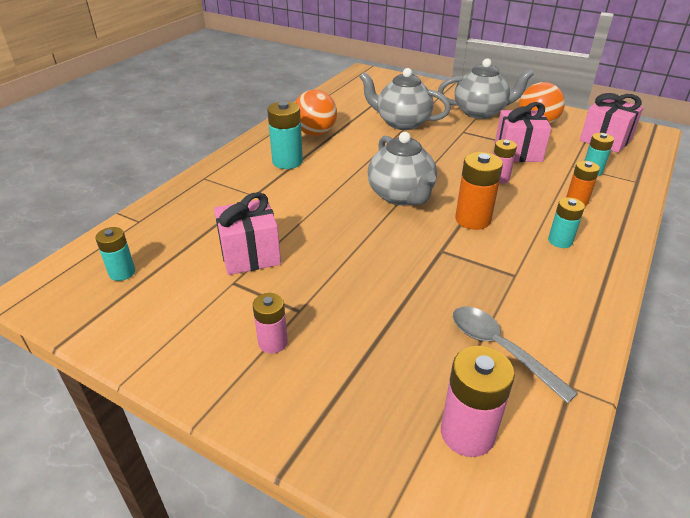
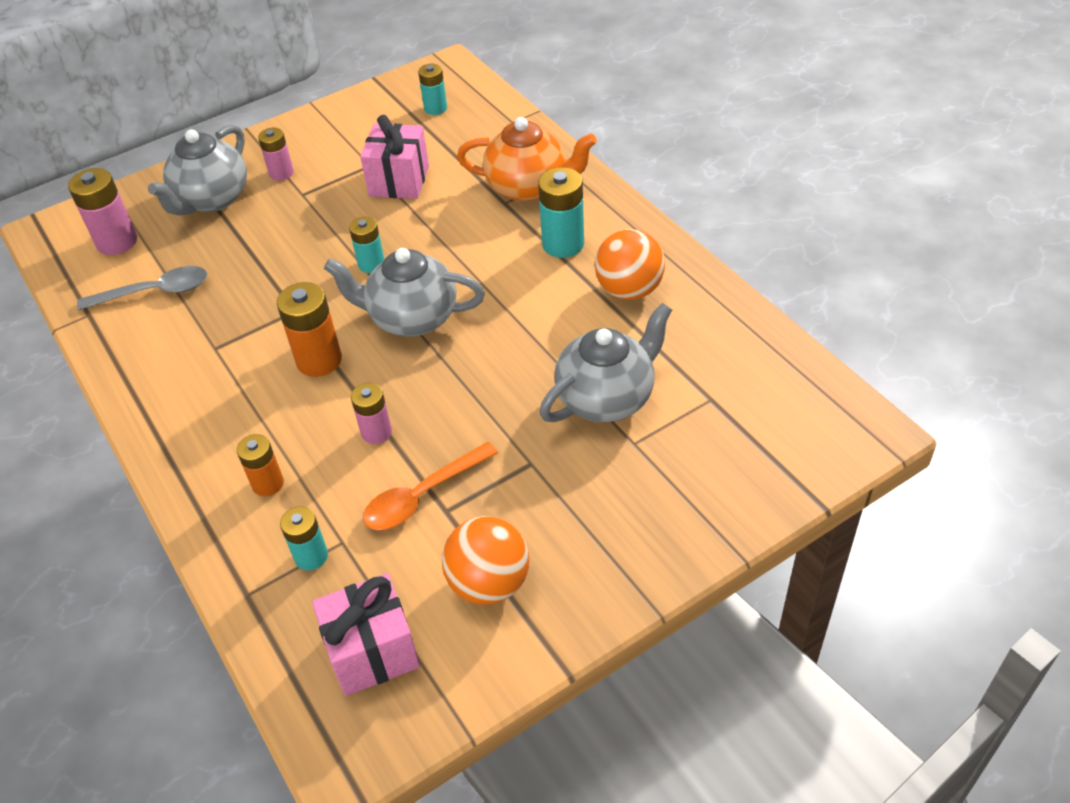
camera: 120 degrees right, 10 degrees up
(230, 189) = (528, 187): none -> orange teapot
(480, 112) = (585, 526): grey teapot -> grey teapot (212, 199)
(518, 152) = (422, 496): pink gift -> orange spoon
(560, 241) = (222, 416): turquoise battery -> turquoise battery (371, 264)

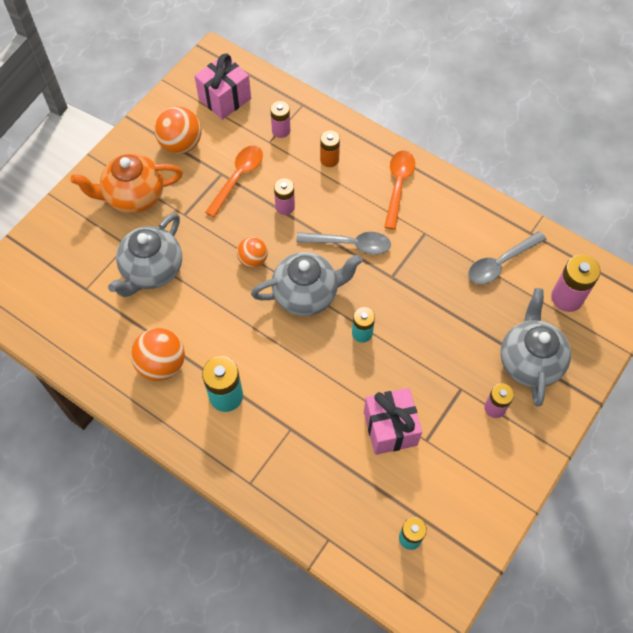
camera: 155 degrees right, 15 degrees up
(200, 416) = (398, 186): none -> orange spoon
(311, 556) = (281, 130): turquoise battery -> pink battery
(319, 360) = (350, 244): orange battery -> grey spoon
(459, 375) = (253, 260): none -> orange ball
(528, 187) = (278, 453): orange teapot -> orange teapot (134, 196)

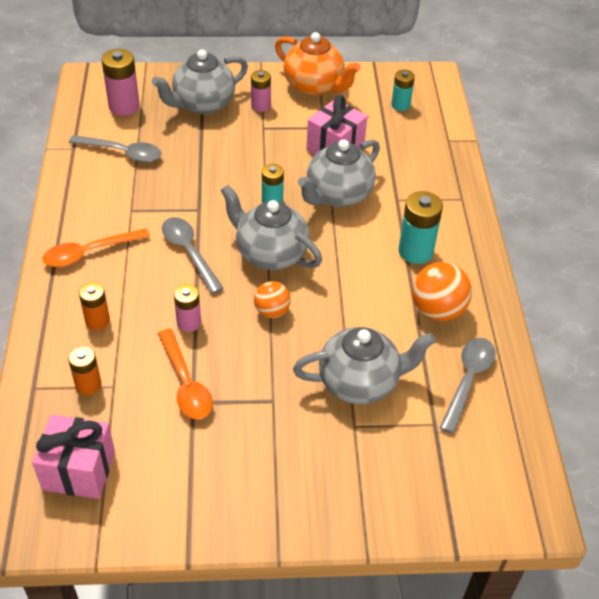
camera: 130 degrees left, 15 degrees down
(94, 335) = (468, 380): none -> grey spoon
(134, 196) = (292, 463): orange teapot -> orange teapot (314, 86)
(181, 144) = (183, 468): orange ball -> none
(238, 178) = (186, 383): orange spoon -> orange spoon turned 105 degrees counterclockwise
(281, 130) = (88, 385): pink battery -> orange battery
(331, 386) = (338, 195): none -> grey teapot

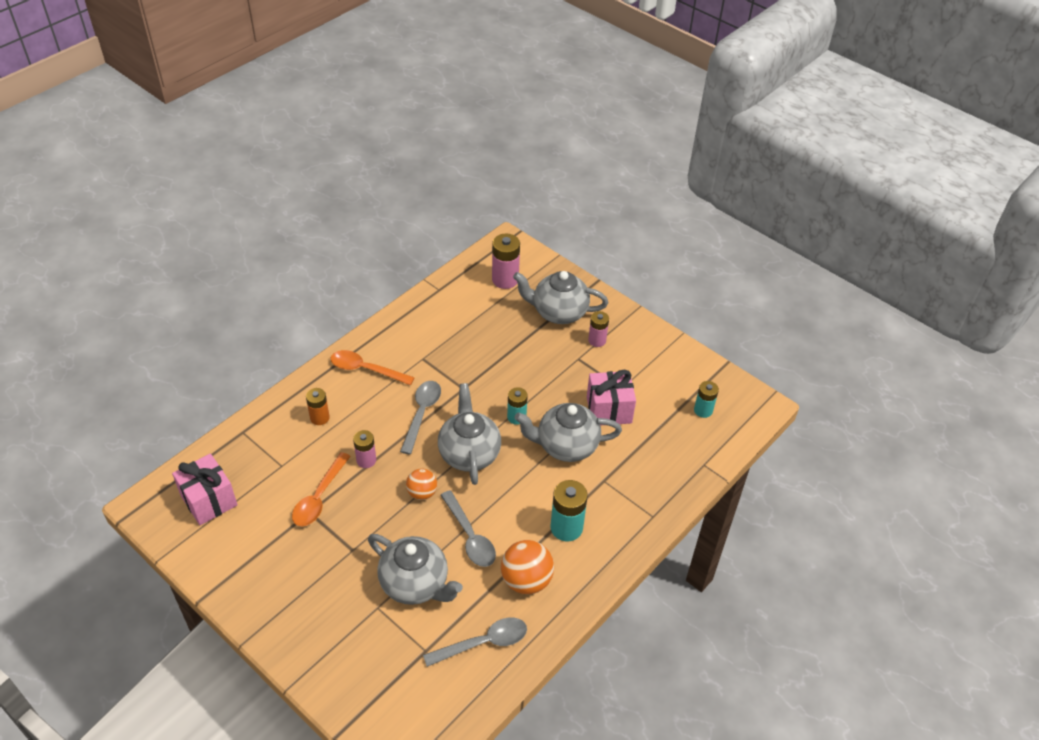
camera: 45 degrees right, 0 degrees up
(88, 385) = (270, 454): orange battery -> none
(122, 153) = (464, 313): grey spoon -> grey spoon (470, 536)
(314, 86) = (655, 351): orange teapot -> none

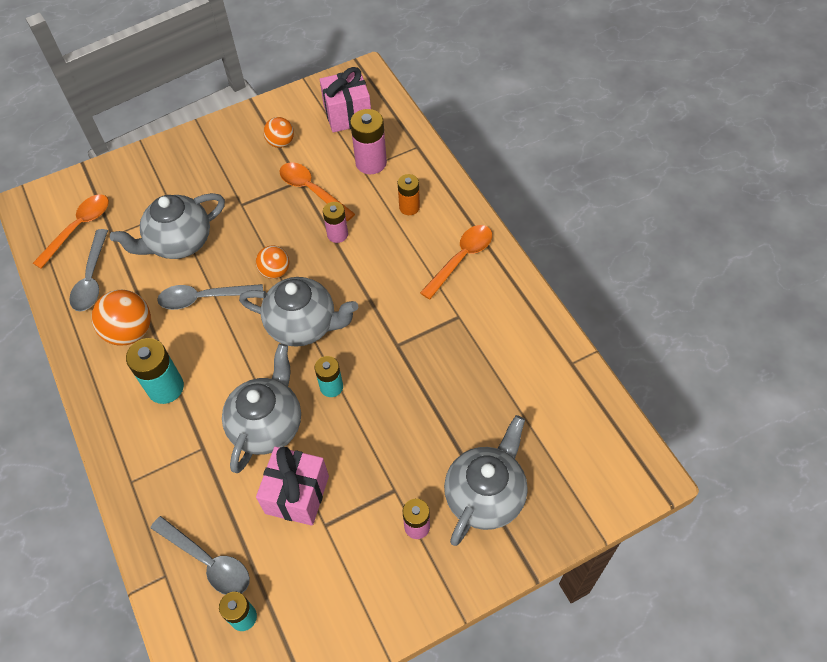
camera: 115 degrees right, 10 degrees up
(261, 546) = (281, 143): none -> orange ball
(421, 414) = (376, 295): grey spoon -> grey spoon (208, 561)
(427, 689) = (78, 228): none -> orange spoon
(505, 279) = (569, 448): pink battery -> pink battery (371, 163)

